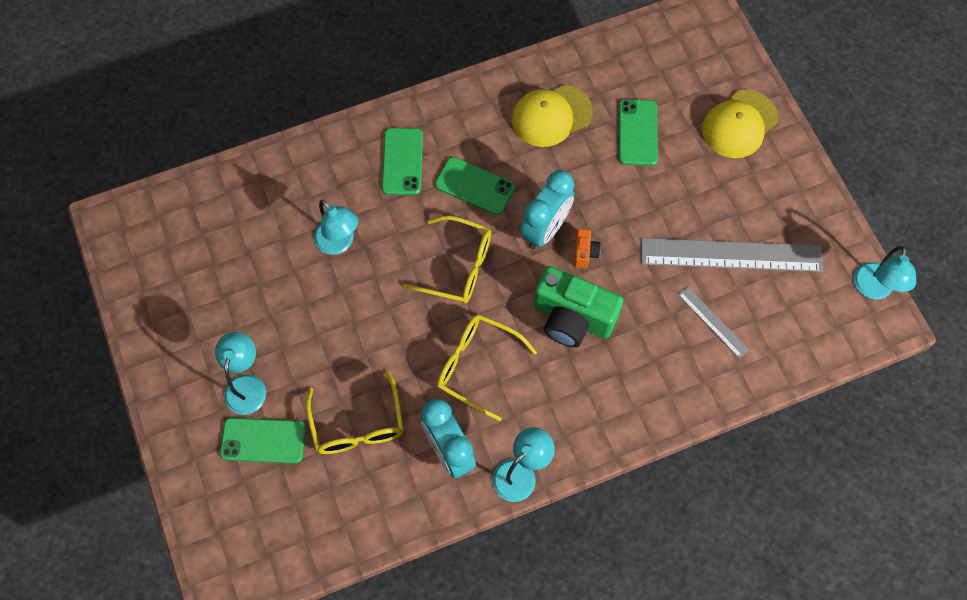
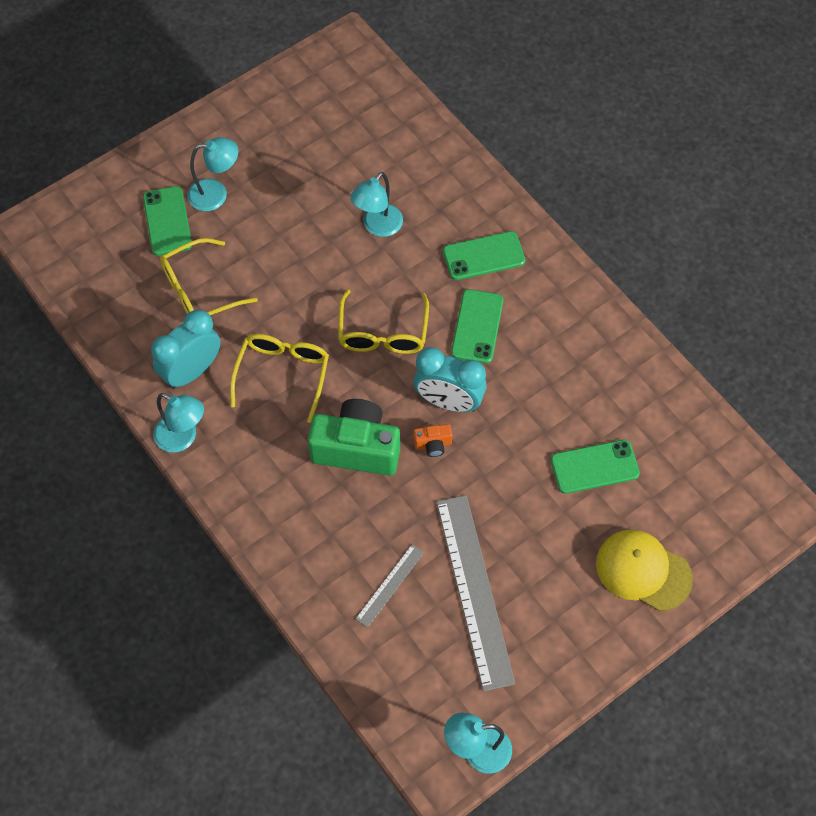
camera: 75 degrees right, 5 degrees down
(551, 116) = (585, 378): yellow cap -> none
(572, 318) = (356, 448): green camera -> green camera turned 90 degrees clockwise

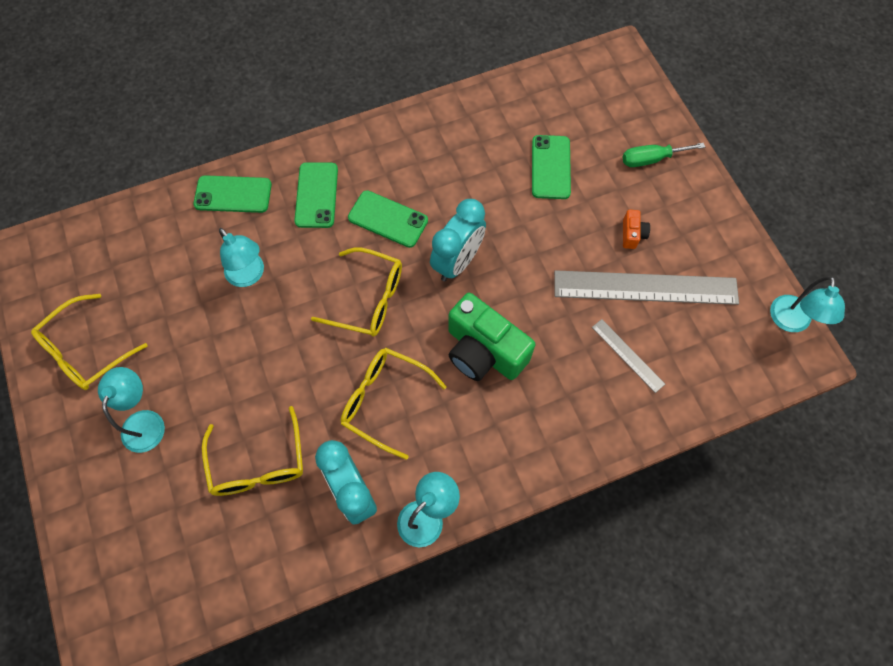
camera: 75 degrees left, 5 degrees up
(167, 221) = (158, 480): green phone -> green phone (233, 194)
(268, 128) = (86, 350): none -> yellow glasses
(356, 448) = (484, 351): green camera -> green camera turned 75 degrees counterclockwise
(433, 444) = (497, 285): orange camera -> orange camera (632, 234)
(643, 571) = (651, 159): yellow cap -> green screwdriver

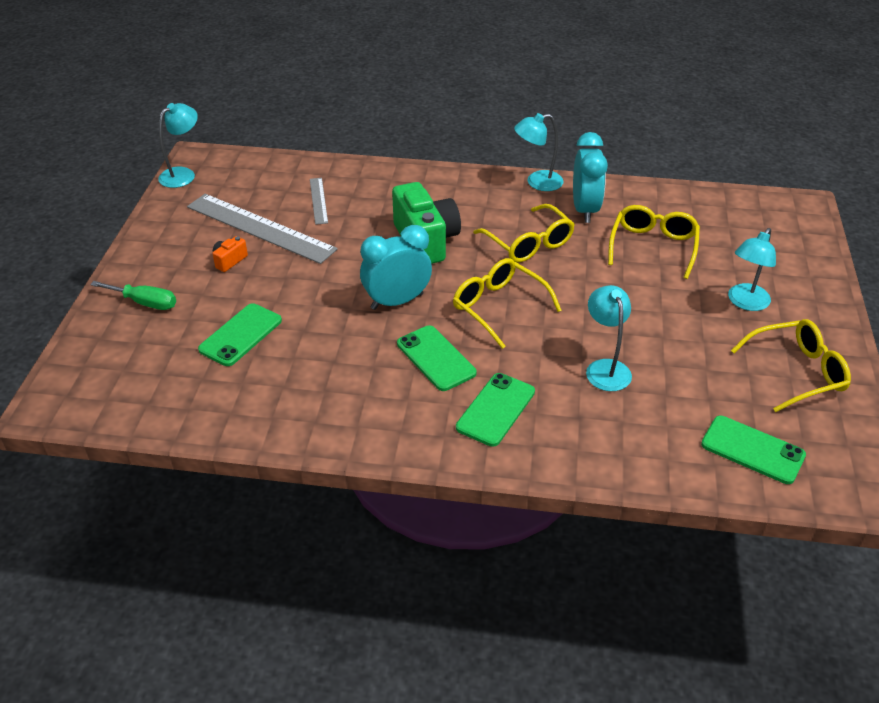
camera: 150 degrees left, 25 degrees down
(233, 194) = (590, 449): green phone -> green phone (752, 450)

